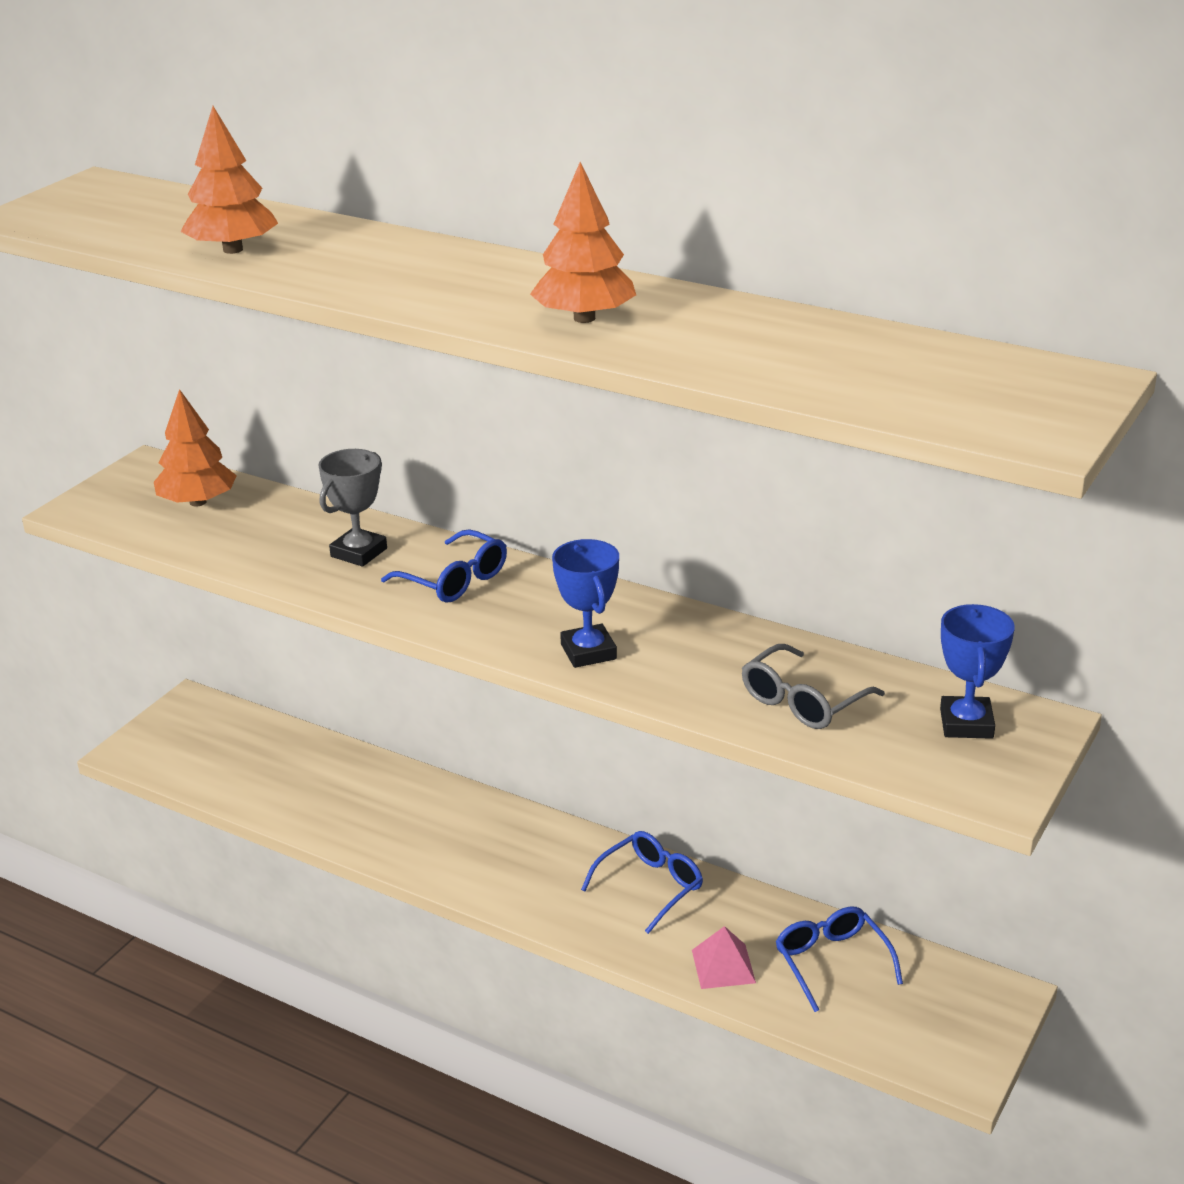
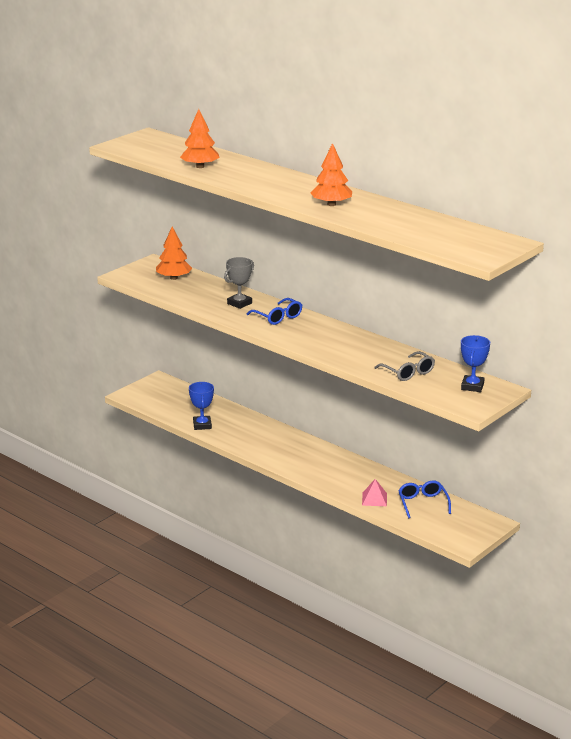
camera: 10 degrees right, 5 degrees down
(588, 652) = (326, 347): blue trophy -> blue trophy (202, 425)
(650, 886) = (352, 469): blue glasses -> none
(802, 701) = (408, 372): grey glasses -> grey glasses turned 90 degrees counterclockwise

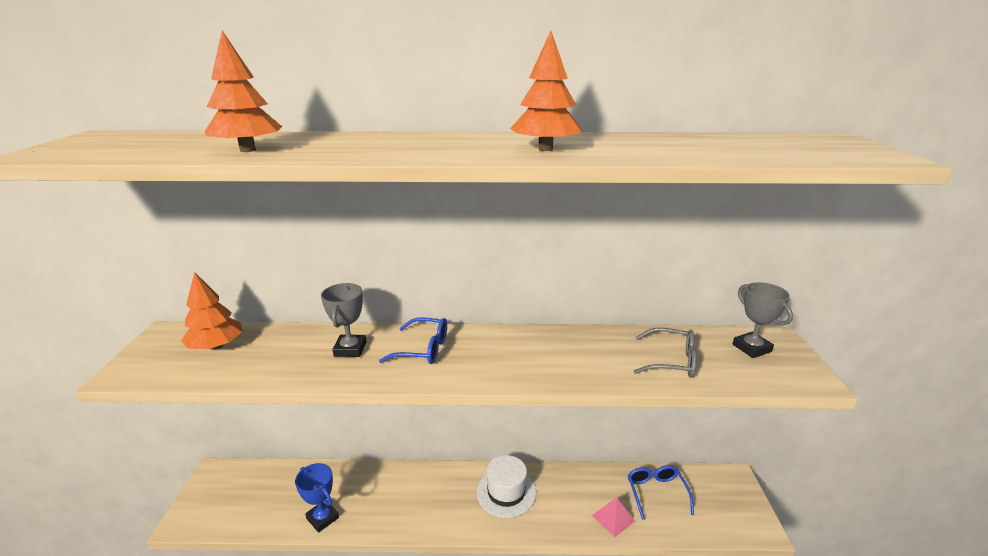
camera: 40 degrees left, 0 degrees up
(323, 461) = (506, 492): none -> white hat
(423, 503) = (656, 492): blue glasses -> blue glasses turned 45 degrees clockwise
(472, 386) = (751, 348): blue trophy -> grey trophy

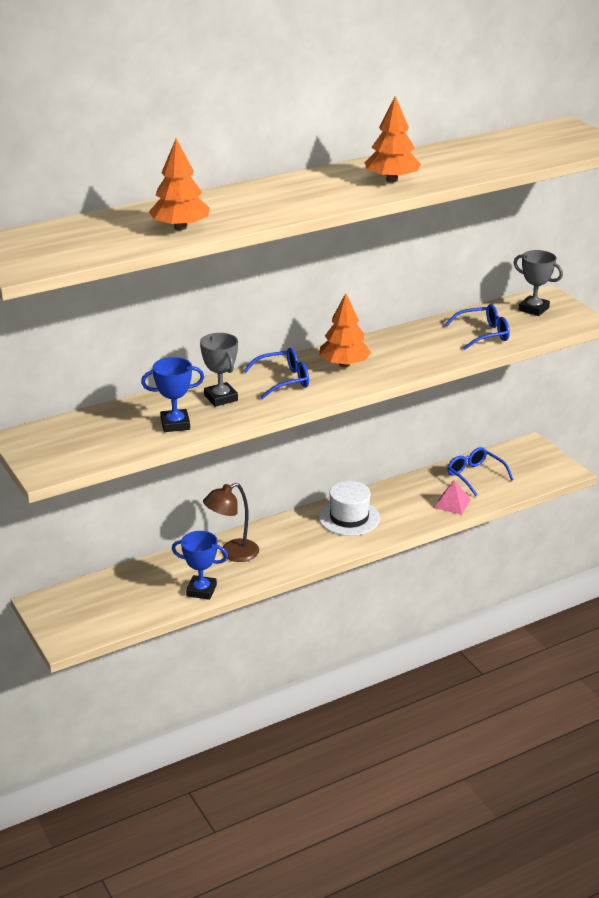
camera: 30 degrees left, 5 degrees up
(216, 346) = (94, 431): orange tree -> orange tree (344, 364)
(279, 363) = (175, 424): none -> blue trophy
(382, 488) = (232, 553): none -> brown lamp
(671, 361) = (483, 334): grey glasses -> blue glasses

